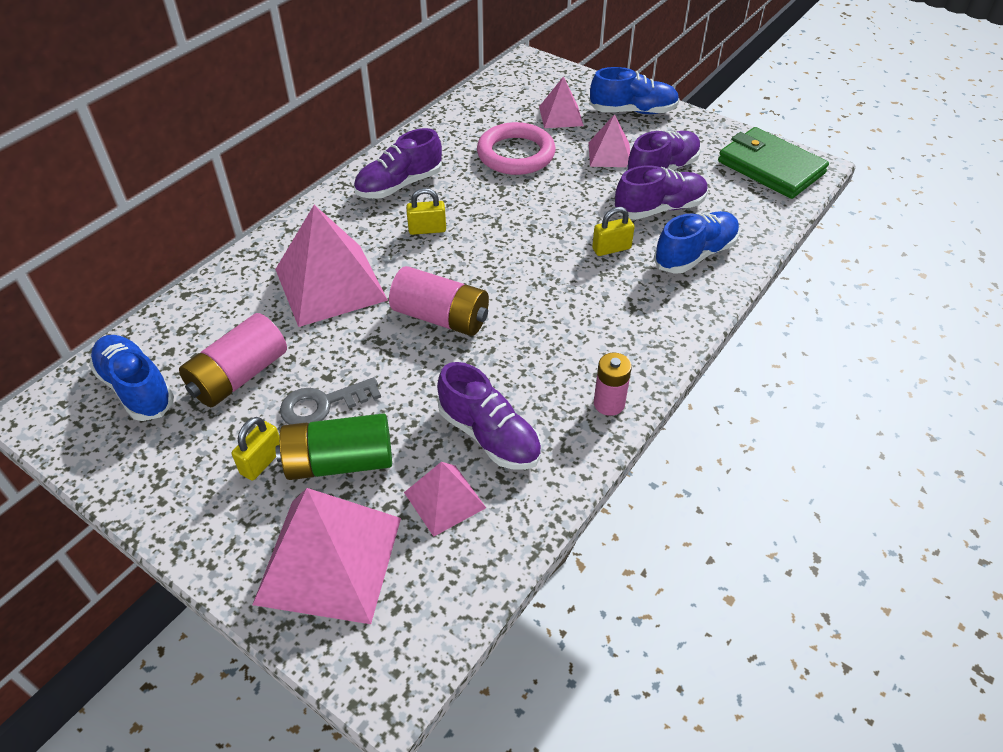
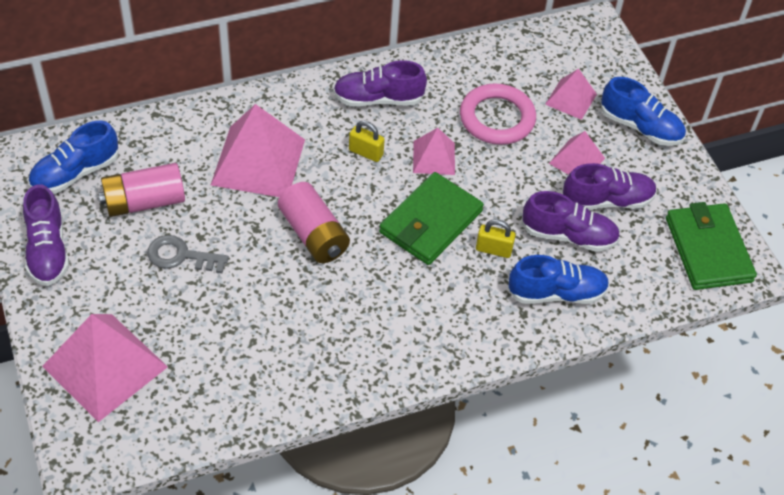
camera: 30 degrees right, 5 degrees up
(136, 388) = (75, 173): blue shoe -> blue shoe turned 120 degrees counterclockwise
(262, 462) = (114, 274): yellow padlock -> none
(339, 462) = (160, 305): green battery -> none
(444, 500) = (204, 372): pink pyramid -> pink pyramid (434, 158)
(489, 436) = (270, 346): purple shoe -> purple shoe (48, 250)
(537, 254) = (430, 222): none -> green wallet
(609, 403) = (372, 373): pink battery -> none

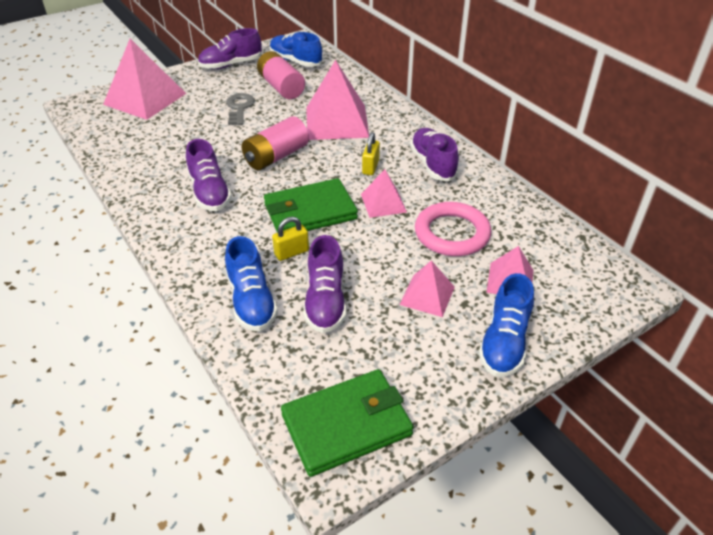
camera: 80 degrees right, 10 degrees down
(430, 222) = (310, 212): green wallet -> green wallet turned 45 degrees counterclockwise
(493, 250) = (291, 252): yellow padlock -> yellow padlock turned 60 degrees clockwise
(607, 201) = (383, 325): purple shoe -> purple shoe (210, 192)

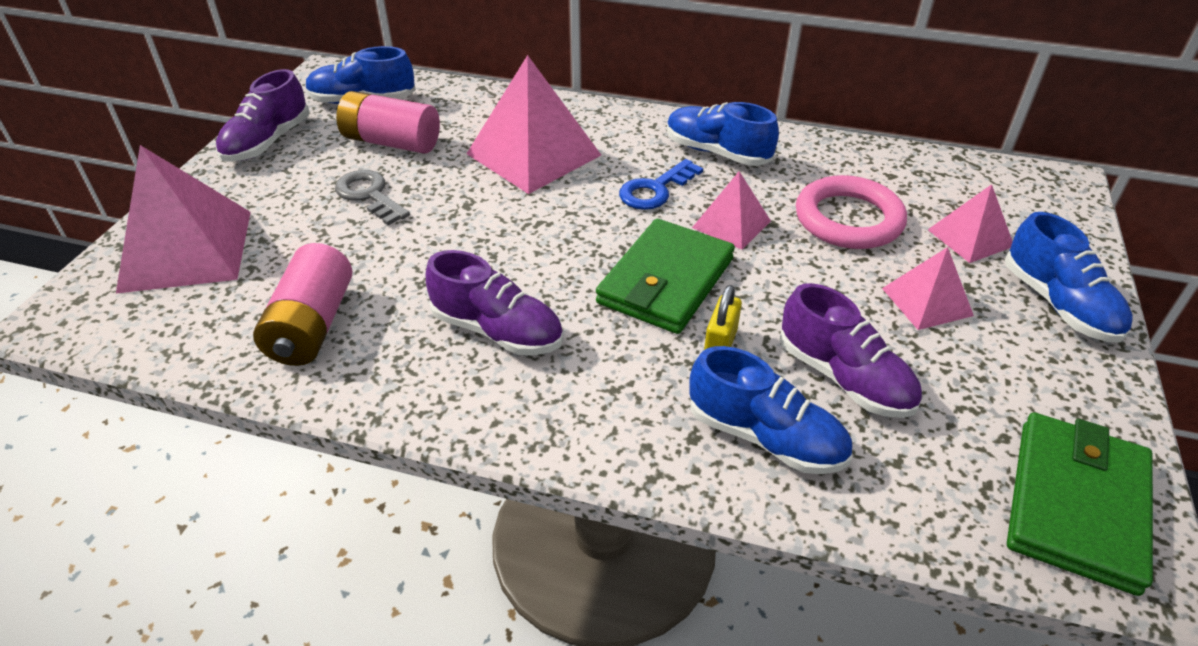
camera: 40 degrees left, 0 degrees up
(276, 156) = (519, 235): pink battery -> pink battery (312, 325)
(370, 167) = (655, 190): yellow padlock -> blue key
(433, 164) = (717, 152): purple shoe -> blue shoe

